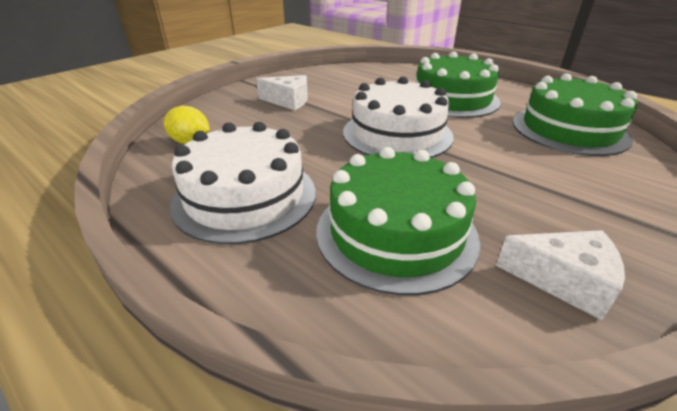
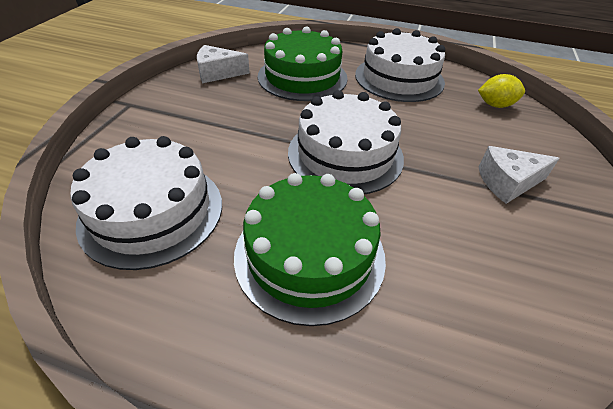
camera: 155 degrees right, 10 degrees up
(569, 130) = (152, 211): green cake -> white cake

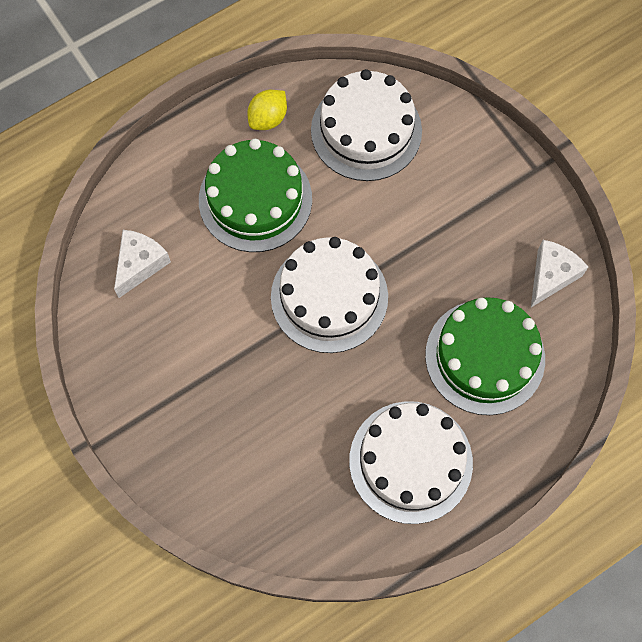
camera: 130 degrees right, 25 degrees up
(495, 105) = (290, 512): yellow lemon -> yellow lemon (268, 119)
(507, 182) = (202, 392): white cheese -> white cheese (140, 264)

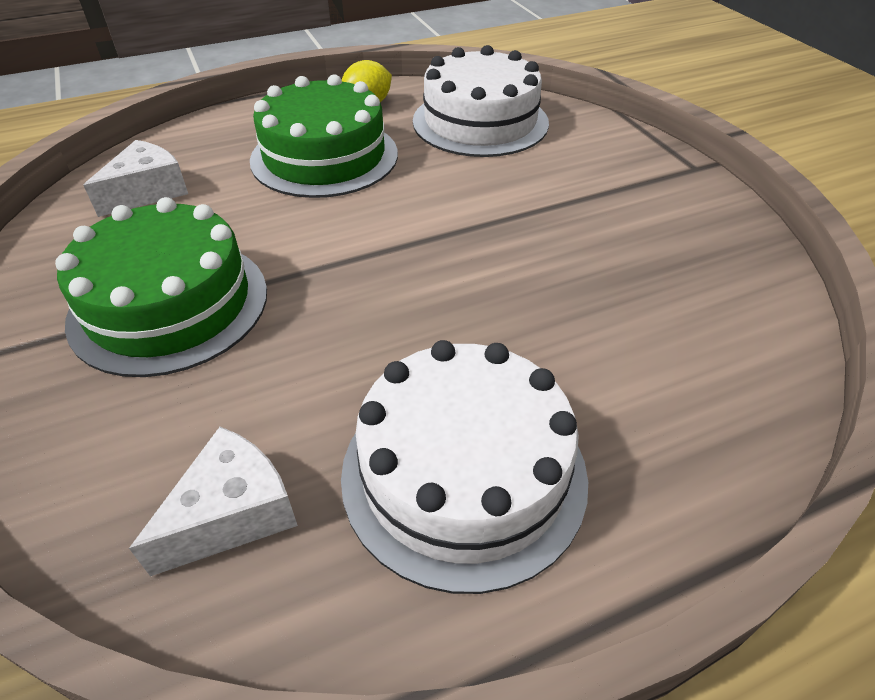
camera: 10 degrees right, 25 degrees down
(329, 297) = (386, 247): white cake -> none
(485, 356) = (619, 340): green cake -> green cake (169, 304)
(551, 275) = (727, 262): white cheese -> white cheese (232, 514)

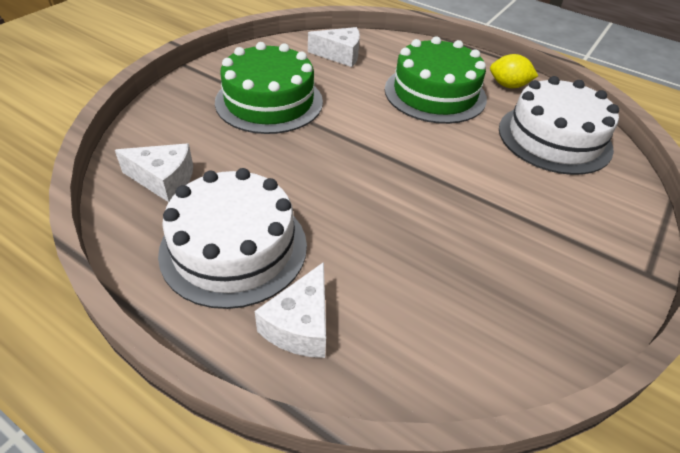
camera: 55 degrees right, 0 degrees up
(647, 453) = (300, 325): none -> white cheese

